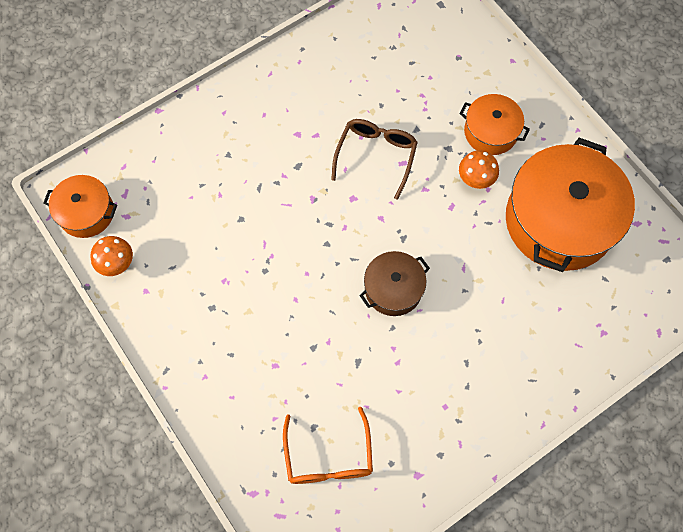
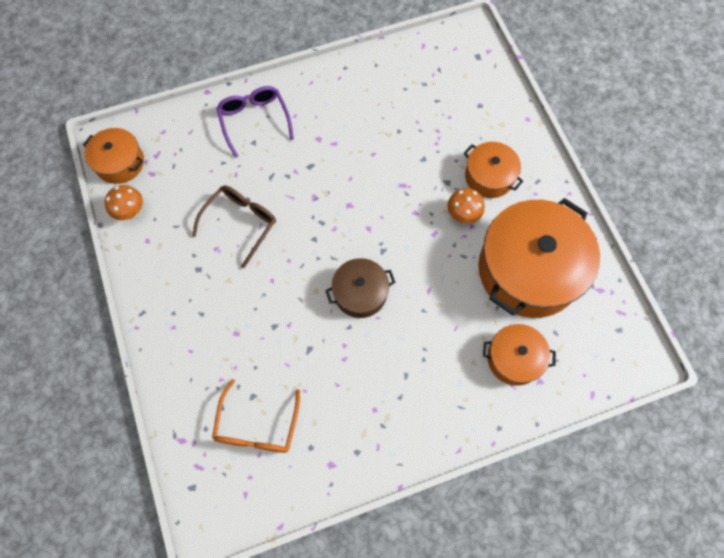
camera: 15 degrees right, 0 degrees up
(222, 131) = (254, 121): none -> purple glasses
(376, 156) = (380, 174): brown glasses -> brown glasses (240, 224)
(571, 316) = (514, 358): none -> orange pot

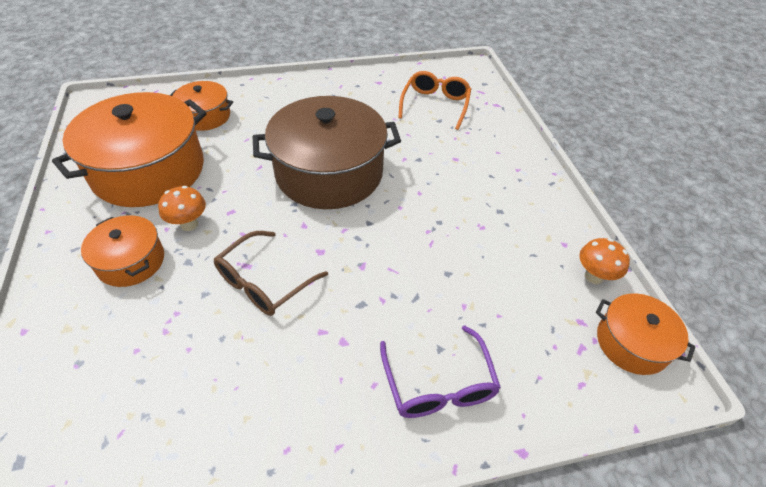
camera: 175 degrees left, 20 degrees down
(240, 224) = (455, 248): brown glasses -> brown glasses (265, 281)
(360, 293) = (329, 172): brown pot -> brown pot, size x1.96

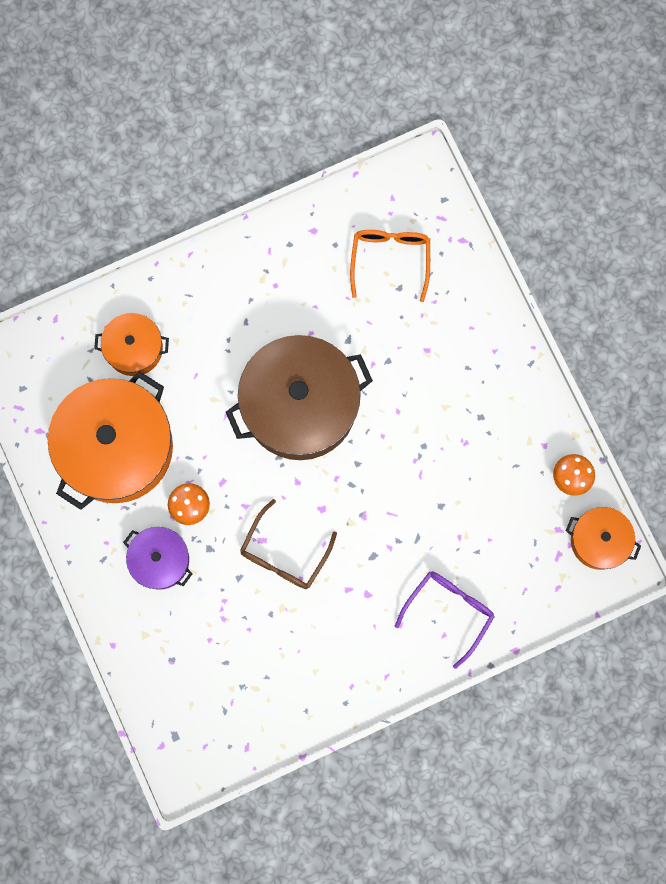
camera: 10 degrees left, 30 degrees up
(131, 261) = (160, 560): orange pot -> purple pot
(438, 383) = (448, 612): purple glasses -> purple glasses turned 120 degrees counterclockwise

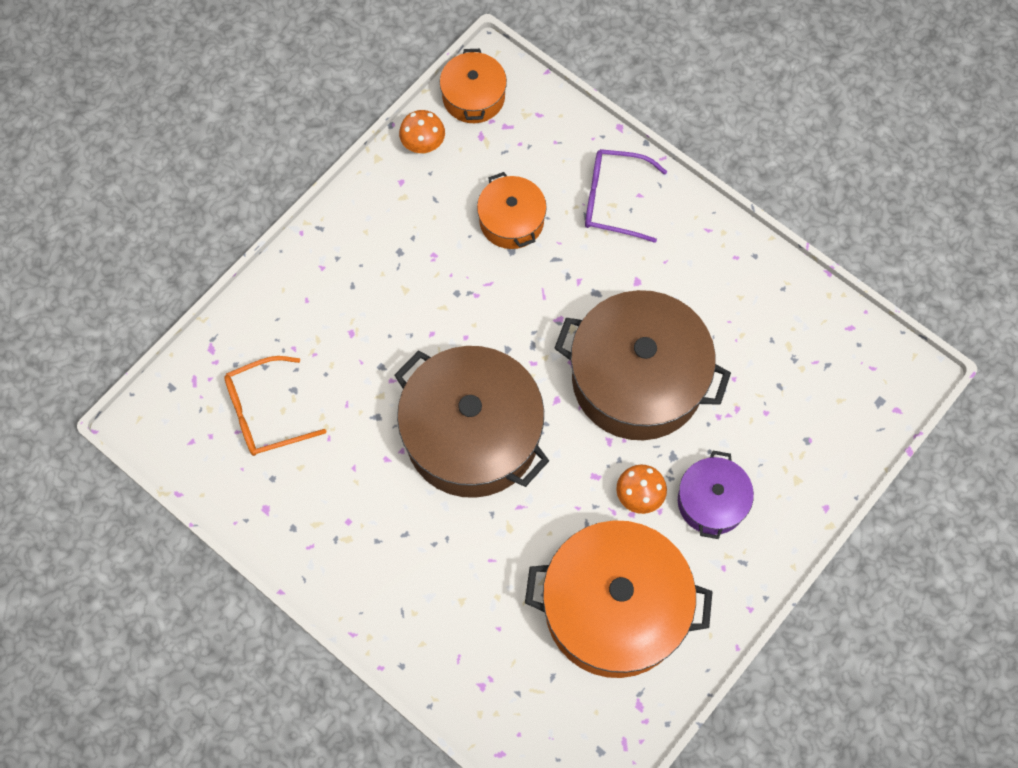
camera: 115 degrees left, 10 degrees down
(134, 348) = (493, 643): orange pot -> orange pot (511, 220)
(284, 553) = (637, 379): brown glasses -> brown pot

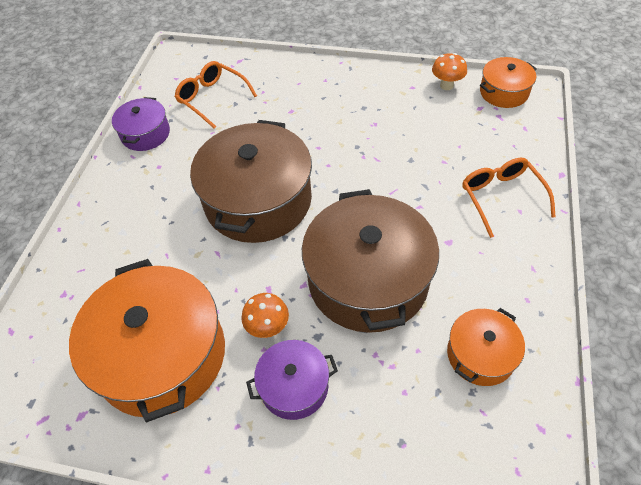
camera: 65 degrees right, 15 degrees down
(279, 517) = (145, 134): none -> purple pot
(511, 220) = (433, 150): orange pot -> orange pot (480, 354)
(614, 200) = (501, 198): purple glasses -> orange glasses

